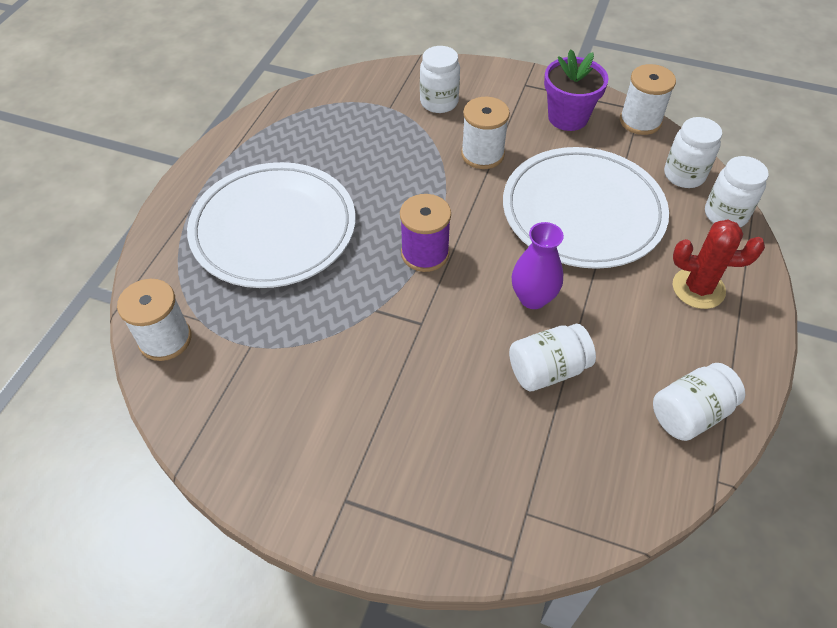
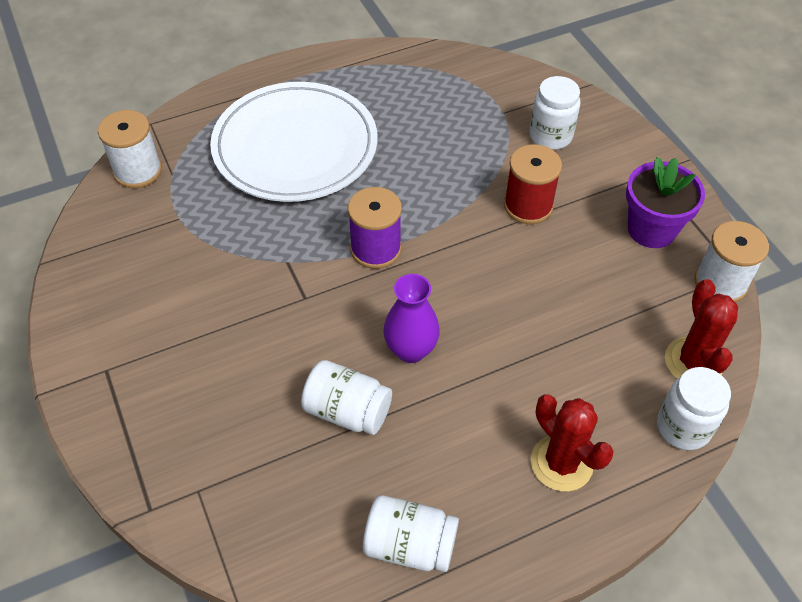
camera: 45 degrees right, 0 degrees up
(482, 154) = (528, 206): white spool -> red spool
(583, 212) = (549, 318): white plate -> none
(684, 175) = (693, 362): white jar -> red cactus

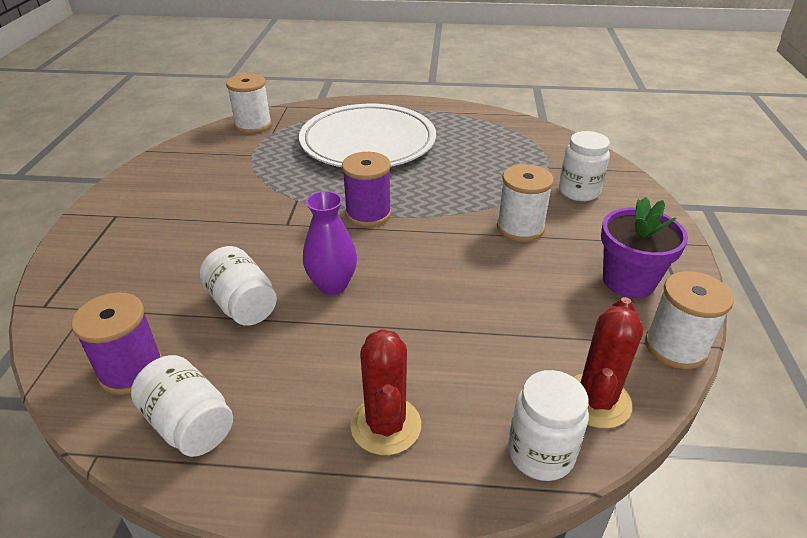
camera: 30 degrees right, 15 degrees down
(310, 526) = (131, 370): none -> purple spool
(528, 206) = (520, 228): red spool -> white spool

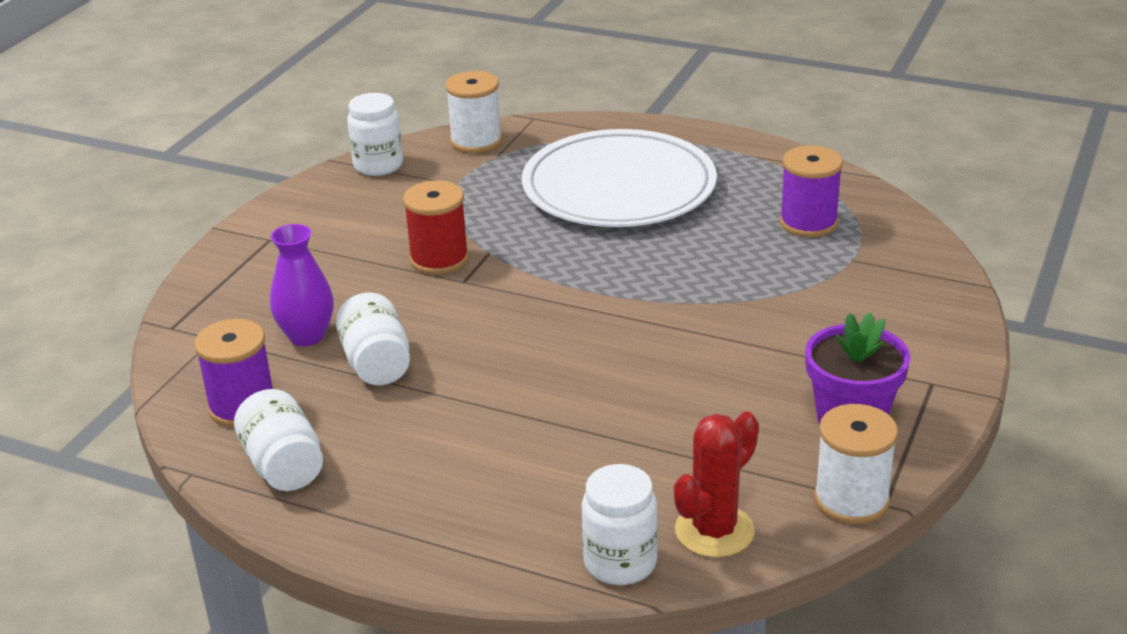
camera: 20 degrees right, 5 degrees down
(260, 210) = (439, 259): none -> red spool
(332, 285) = (485, 360): purple vase -> purple vase (307, 336)
(368, 214) = (569, 284): purple spool -> purple spool (808, 223)
(386, 425) = (475, 506): red cactus -> none
(520, 228) = (755, 334): white spool -> none
(579, 192) = (870, 300): white jar -> white jar (378, 165)

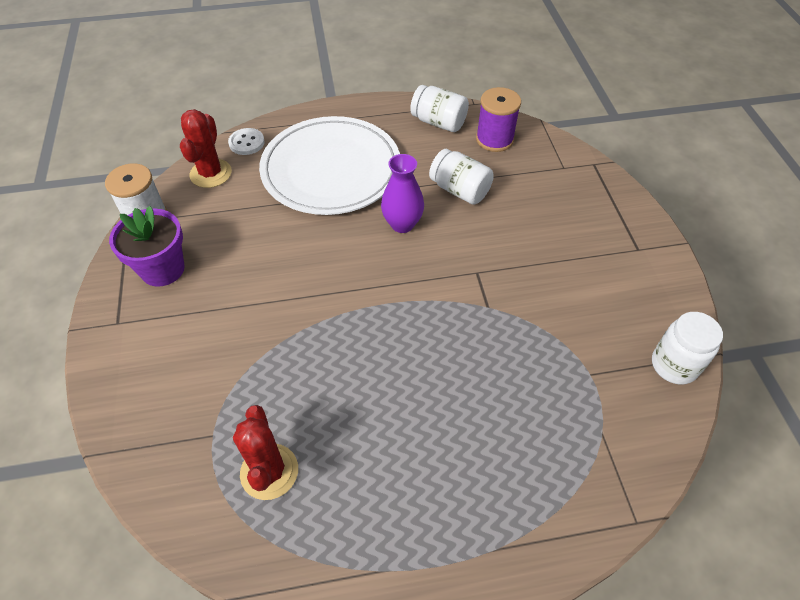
camera: 145 degrees right, 20 degrees up
(307, 336) = (517, 190): purple vase -> purple vase (402, 224)
(439, 259) = (513, 284): red spool -> none
(476, 141) = (642, 446): white spool -> none
(619, 187) = (461, 440): white plate -> white plate (331, 169)
(620, 563) = (246, 143): white jar -> white button
(808, 223) = (269, 471): purple spool -> red cactus

